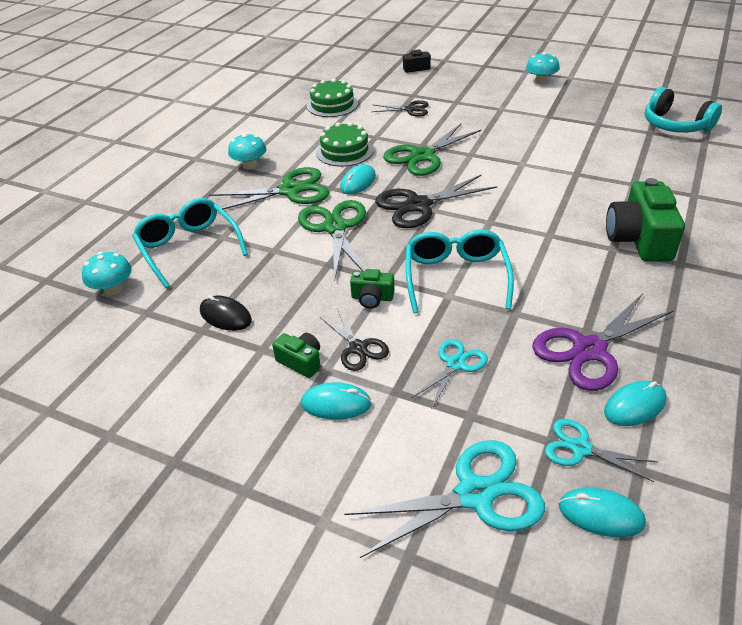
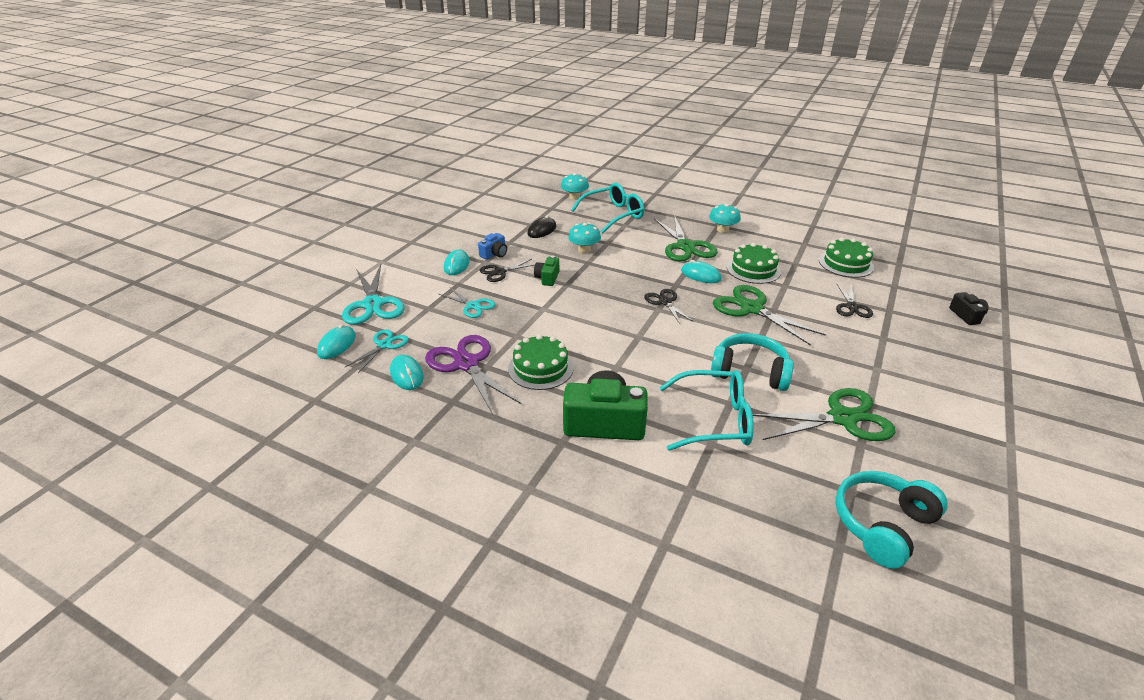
camera: 90 degrees right, 5 degrees down
(301, 361) = (494, 254): green camera -> blue camera
(335, 227) = (633, 265): green scissors -> green scissors (842, 418)
(418, 205) = (665, 302): black scissors -> black scissors, size x0.58
(455, 277) = (564, 313): turquoise glasses -> turquoise glasses (715, 420)
(528, 162) = (749, 372): none -> turquoise headphones
(540, 81) = (980, 413): turquoise mushroom -> turquoise mushroom (584, 249)
(572, 287) = (540, 368): none -> green cake

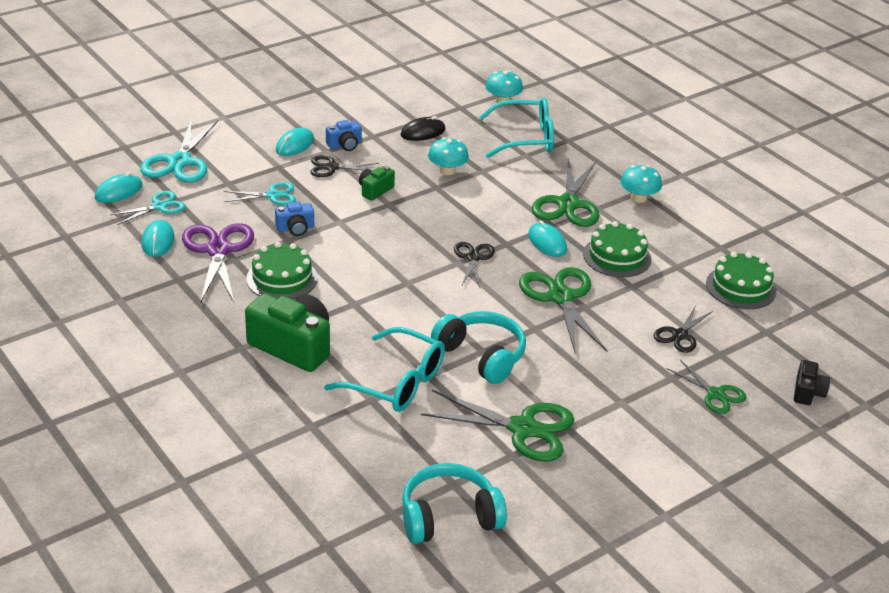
camera: 25 degrees right, 0 degrees up
(473, 306) = (273, 195): turquoise scissors -> turquoise scissors turned 75 degrees counterclockwise
(514, 325) = (295, 228): none -> blue camera
(922, 338) = (715, 394): none -> green scissors

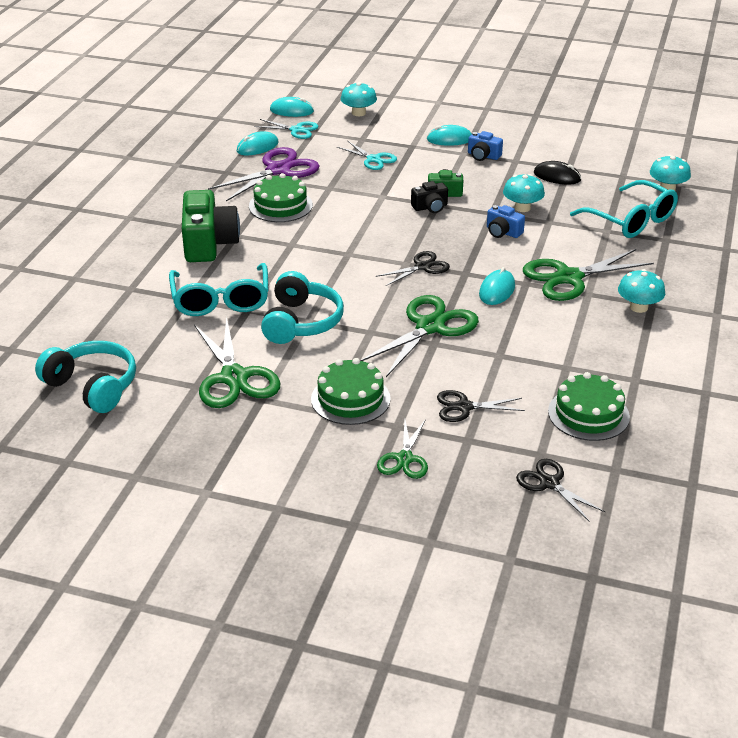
camera: 55 degrees right, 0 degrees up
(180, 162) = (358, 113): turquoise scissors -> turquoise mushroom
(295, 228) = (347, 184): blue camera -> blue camera (503, 232)
(332, 168) = (445, 164): black scissors -> black scissors (549, 483)
(617, 256) = (531, 331): green cake -> green cake (350, 399)
(807, 392) = (479, 513): black camera -> black camera (430, 207)

